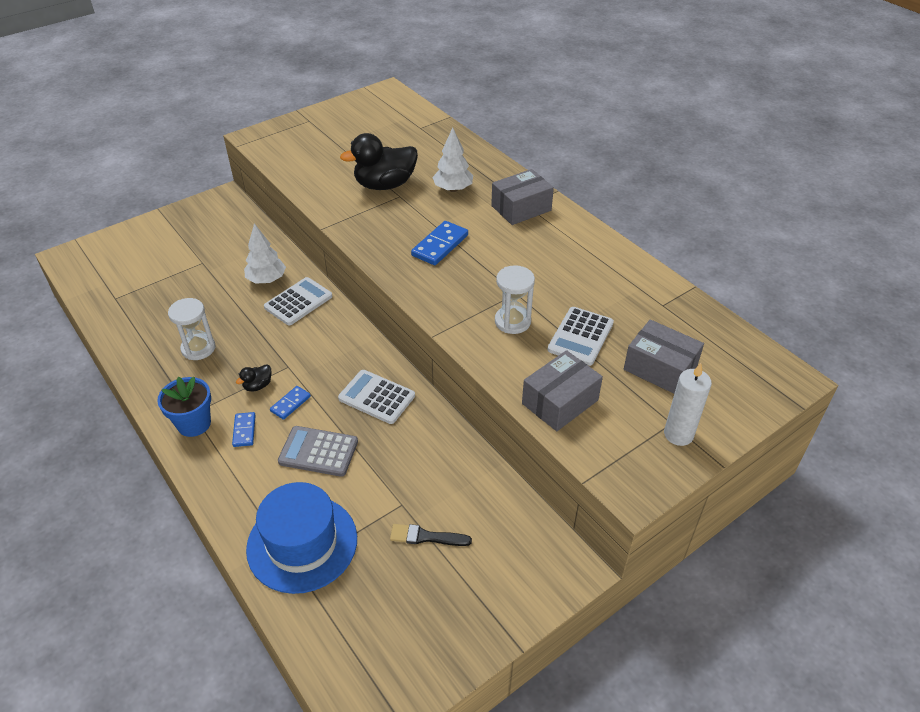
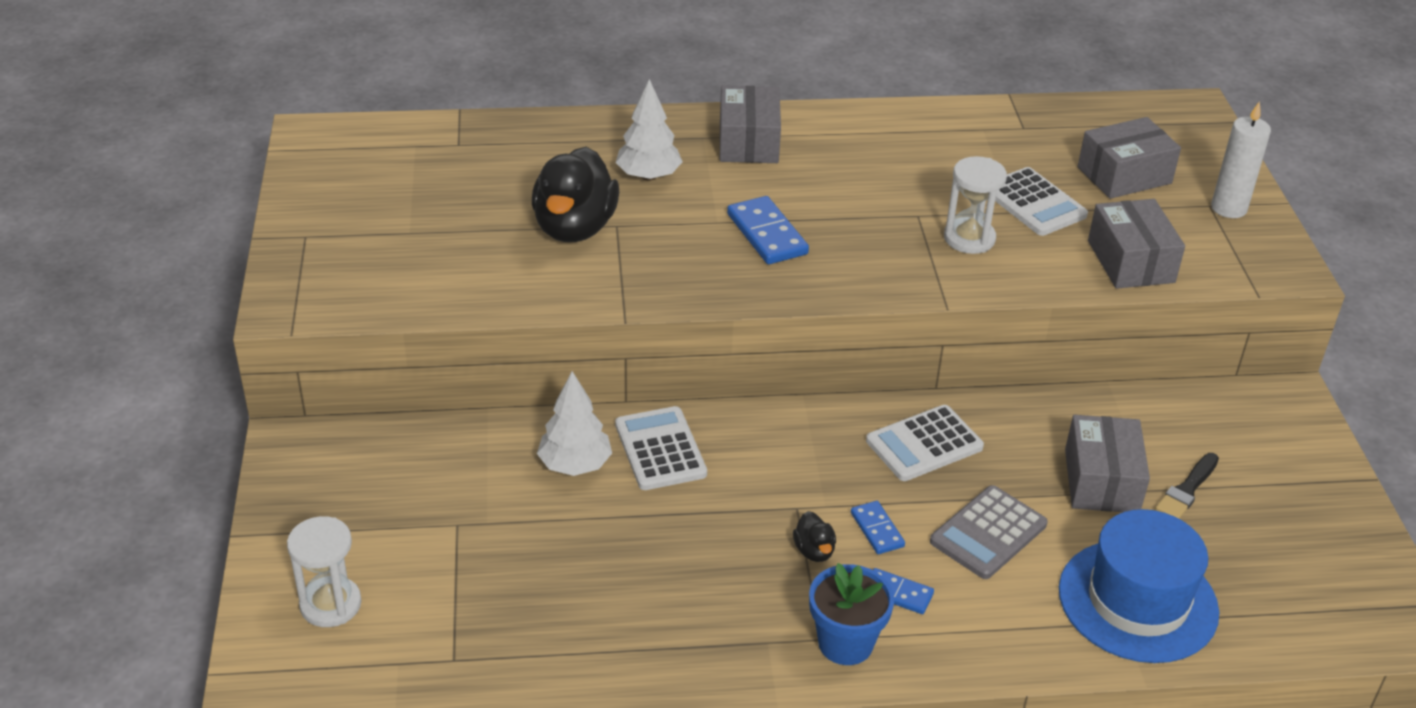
camera: 60 degrees left, 5 degrees down
(198, 348) = (677, 591): white hourglass -> white hourglass (330, 604)
(403, 489) = (1101, 481): none -> grey box

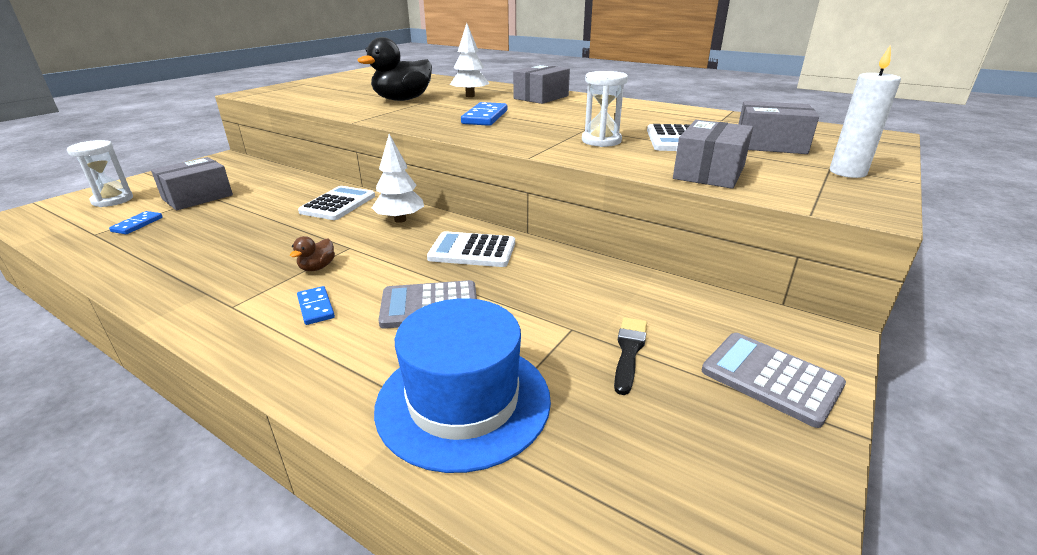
camera: 40 degrees right, 10 degrees down
(575, 465) = (293, 196): white tree -> white tree (400, 220)
(814, 551) = (317, 267): black duck -> brown duck
(845, 643) = (237, 315): blue flower pot -> none
(877, 529) = (369, 274): blue domino -> blue domino (137, 224)
(1101, 481) = (562, 315): grey box -> grey box (197, 197)
(1187, 489) = (629, 351): black brush -> black brush turned 120 degrees clockwise
(1292, 461) = (770, 378): none -> grey calculator

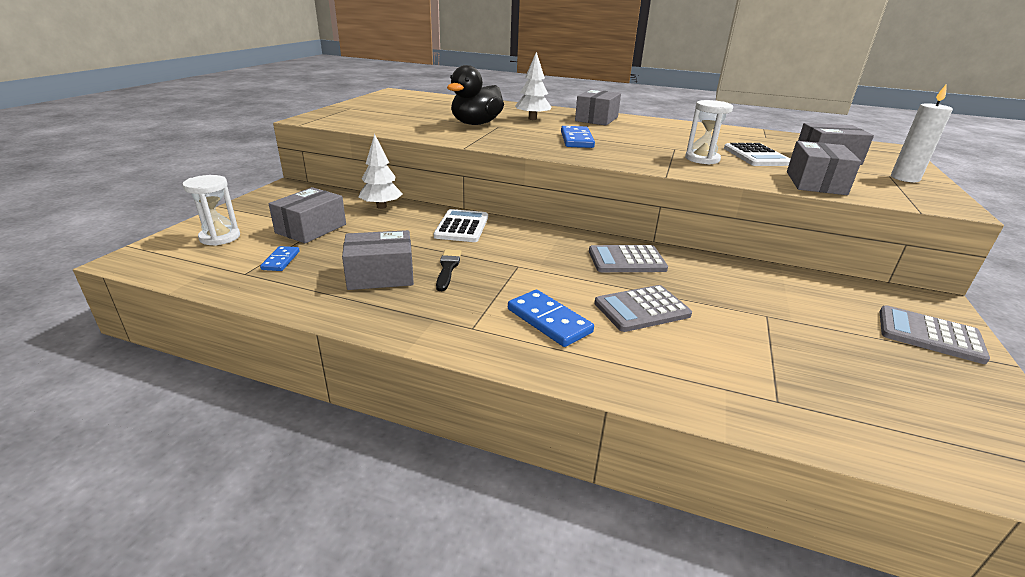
camera: 15 degrees left, 0 degrees up
(207, 245) = (380, 275): none -> grey box
(315, 307) = (549, 321): blue domino -> blue domino, size x1.67
(317, 267) = (510, 286): brown duck -> none
(400, 220) = (535, 237): white tree -> white tree (381, 206)
(463, 401) = (746, 379): blue hat -> none
(472, 251) = (626, 260): white calculator -> grey calculator
(629, 351) = (823, 327): black brush -> black brush (448, 268)

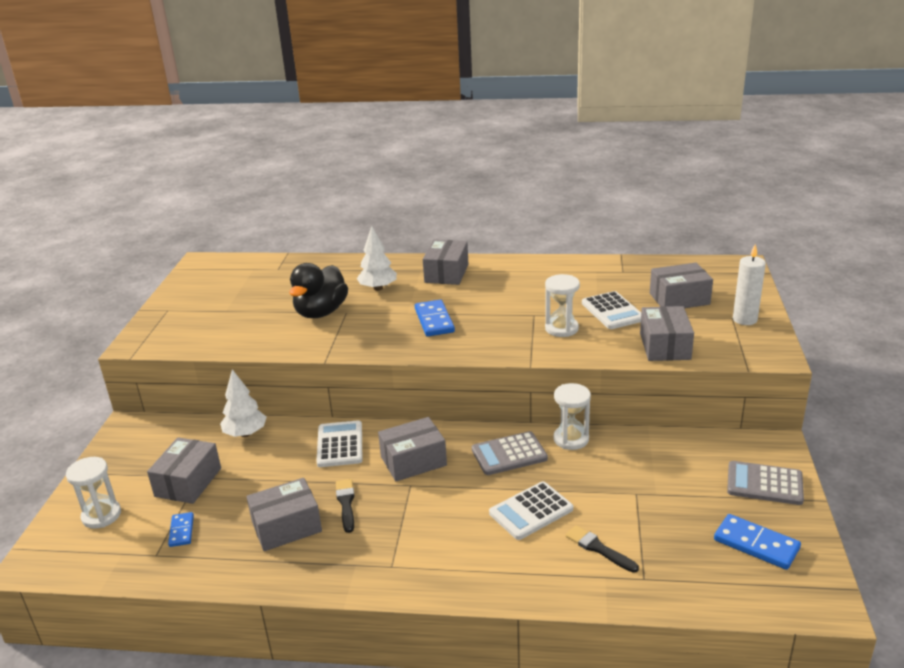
camera: 10 degrees left, 0 degrees up
(527, 249) = (413, 461): none -> grey box
(549, 321) = (454, 543): blue domino -> blue domino (756, 544)
(642, 309) = (531, 511): grey calculator -> white calculator
(694, 260) = (571, 439): none -> white hourglass
(719, 358) = (598, 549): none -> black brush

